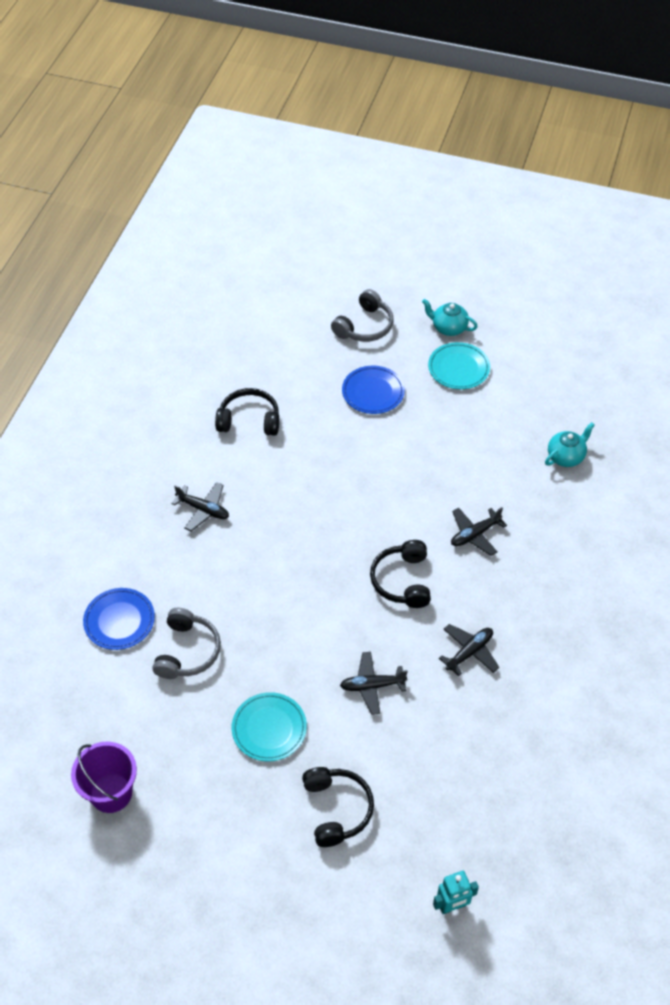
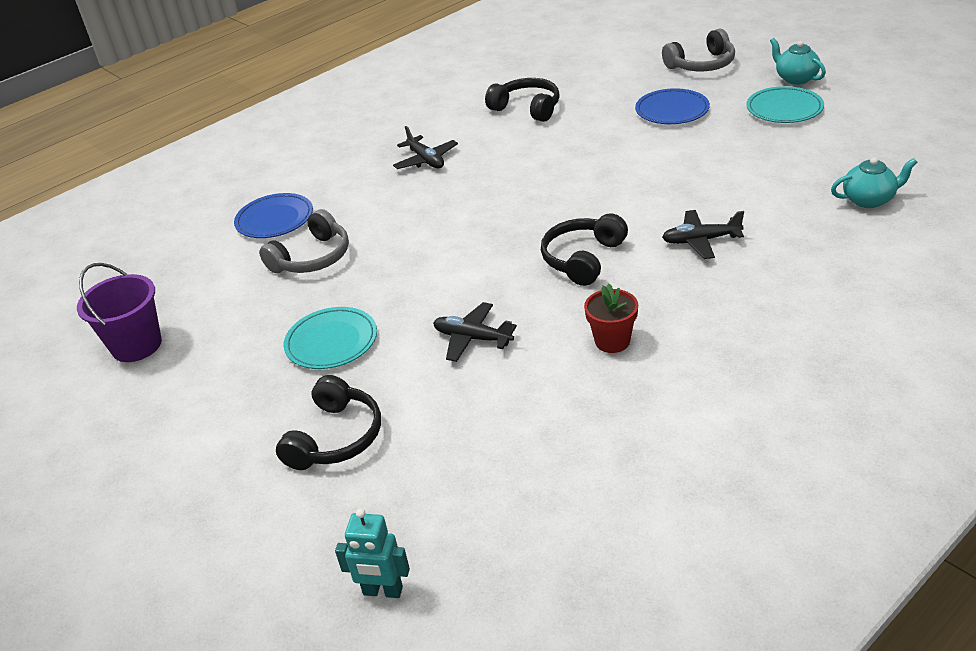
camera: 35 degrees right, 15 degrees down
(469, 652) = (612, 341): black plane -> red flower pot

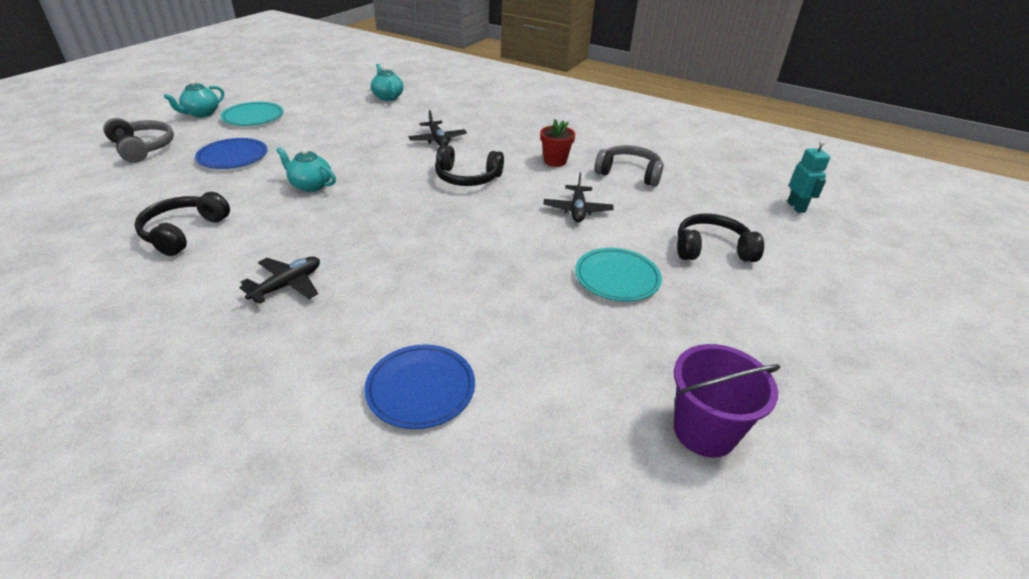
camera: 115 degrees left, 0 degrees up
(312, 258) = (497, 327): grey headphones -> grey headphones (629, 173)
(594, 158) = (310, 185): none -> turquoise teapot

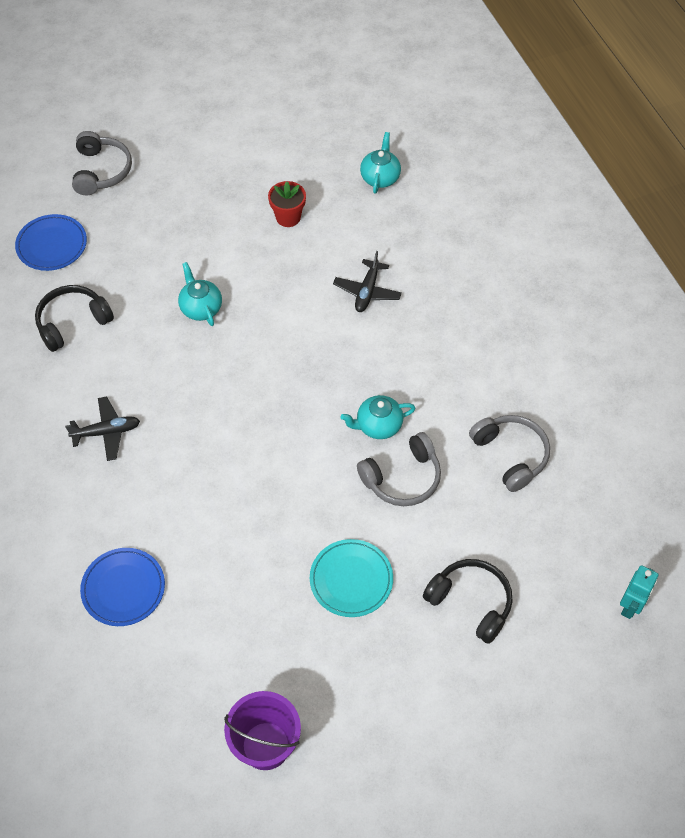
camera: 40 degrees right, 20 degrees up
(201, 113) = (179, 127): turquoise teapot -> turquoise teapot (378, 425)
(233, 157) = (165, 225): blue plate -> blue plate (52, 245)
(253, 117) = (221, 158): turquoise plate -> none
(467, 177) = (344, 371): black headphones -> none
(555, 161) = (454, 392): red flower pot -> red flower pot (288, 217)
(577, 210) = (402, 478): black plane -> grey headphones

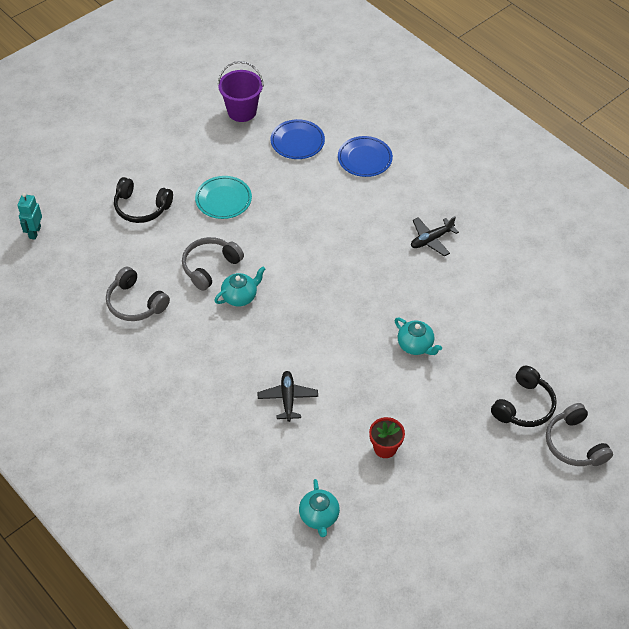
camera: 160 degrees right, 5 degrees down
(52, 245) = (566, 362): blue plate -> blue plate (297, 141)
(72, 322) = (506, 306): black headphones -> black headphones (524, 406)

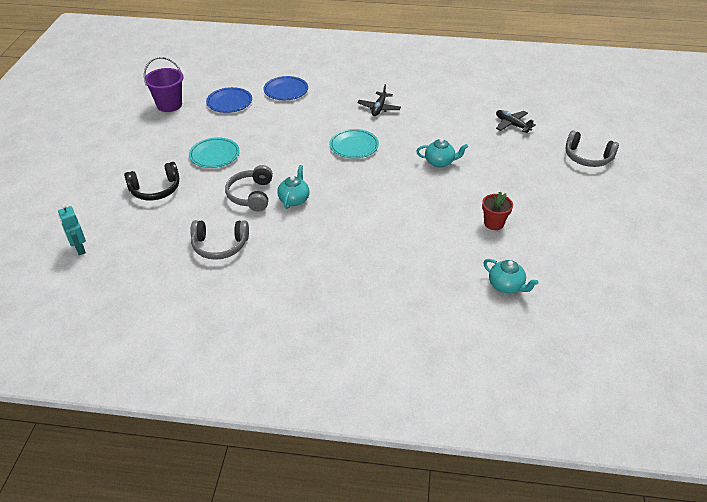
camera: 40 degrees left, 10 degrees down
(288, 398) = (399, 235): black plane -> black plane (512, 125)
(356, 271) = (354, 146): none -> turquoise plate
(524, 406) = (538, 156): black headphones -> none

